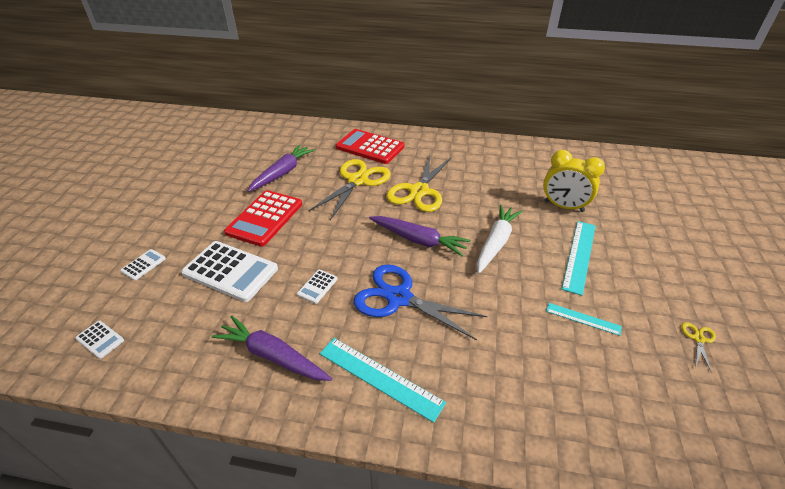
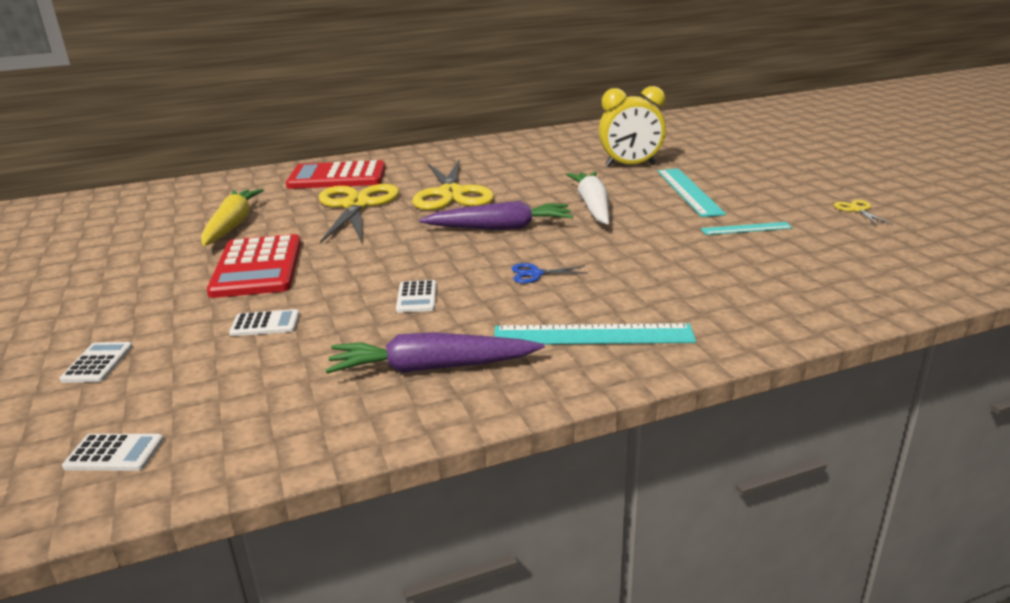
camera: 30 degrees left, 15 degrees down
(230, 271) = (265, 324): white calculator -> white calculator, size x0.45
(283, 173) = (232, 225): purple carrot -> yellow carrot
(399, 298) = (535, 274): blue scissors -> blue scissors, size x0.41

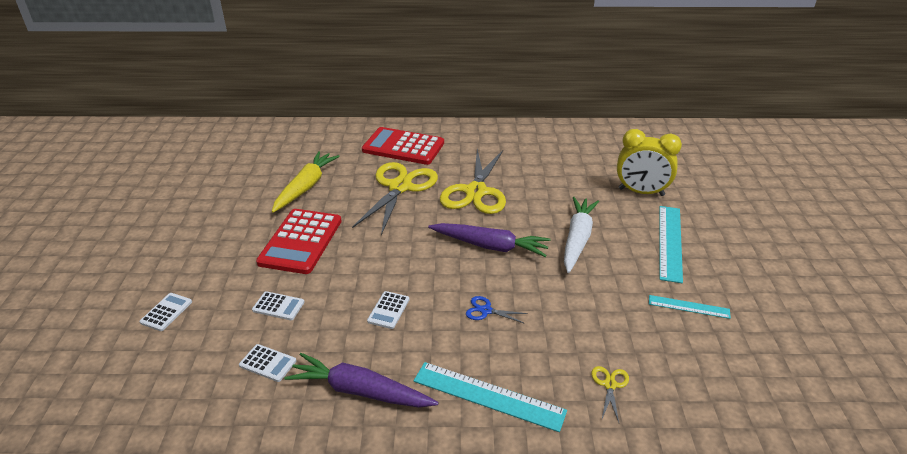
camera: 20 degrees right, 10 degrees up
(114, 453) = (142, 402): white calculator -> white calculator (268, 363)
(857, 210) = (808, 311): yellow scissors -> yellow scissors (610, 385)

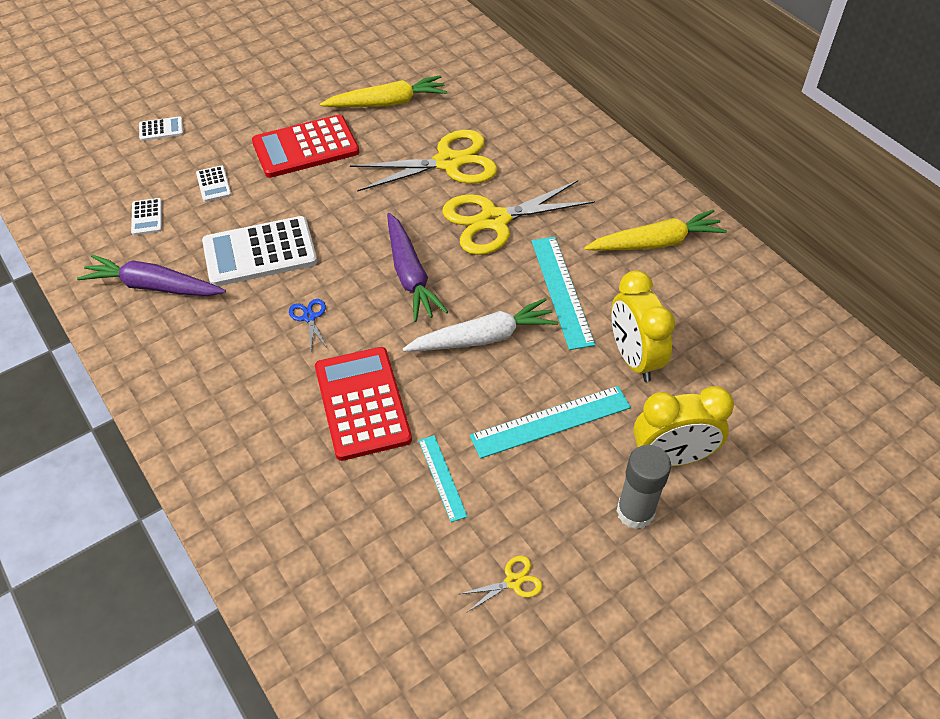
camera: 55 degrees right, 15 degrees up
(360, 391) = (153, 286): purple carrot -> purple carrot turned 60 degrees counterclockwise
(388, 310) = (260, 252): white calculator -> white calculator, size x2.21
(403, 147) = (523, 126): red calculator -> red calculator (362, 403)
(488, 396) = (201, 370): turquoise ruler -> turquoise ruler (562, 291)
(556, 147) = (655, 243): none -> yellow carrot
(610, 385) = (273, 452): yellow scissors -> yellow scissors (513, 582)
(726, 211) = (672, 457): none -> yellow clock
(760, 241) = (635, 512): none -> grey glue stick

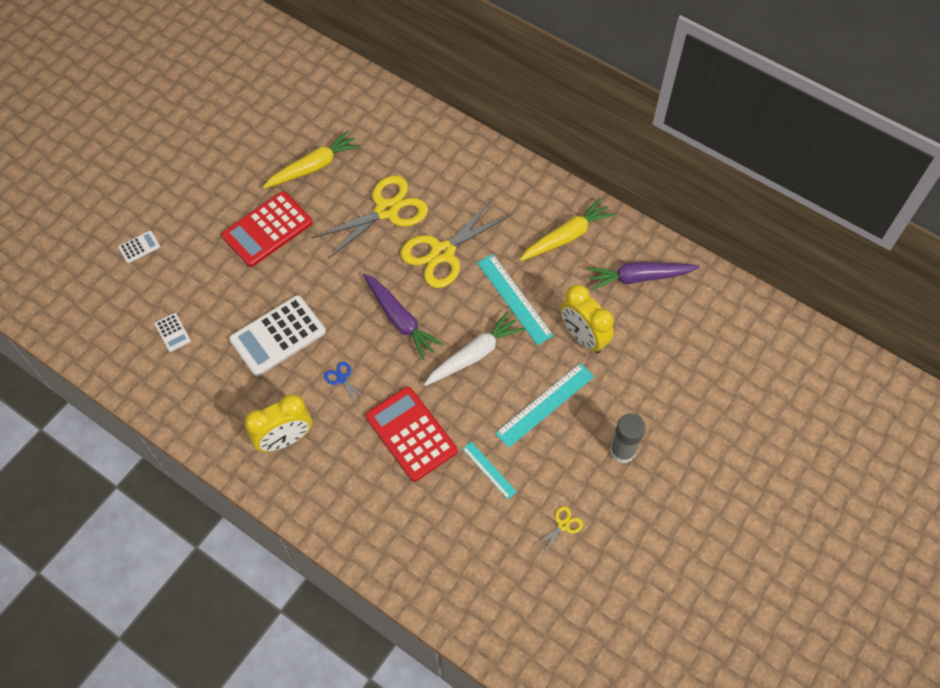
camera: 20 degrees left, 10 degrees up
(153, 286) = (211, 391): purple carrot -> purple carrot (639, 277)
(213, 184) = (210, 286): white calculator -> none
(672, 457) = (633, 404): yellow clock -> yellow clock (285, 439)

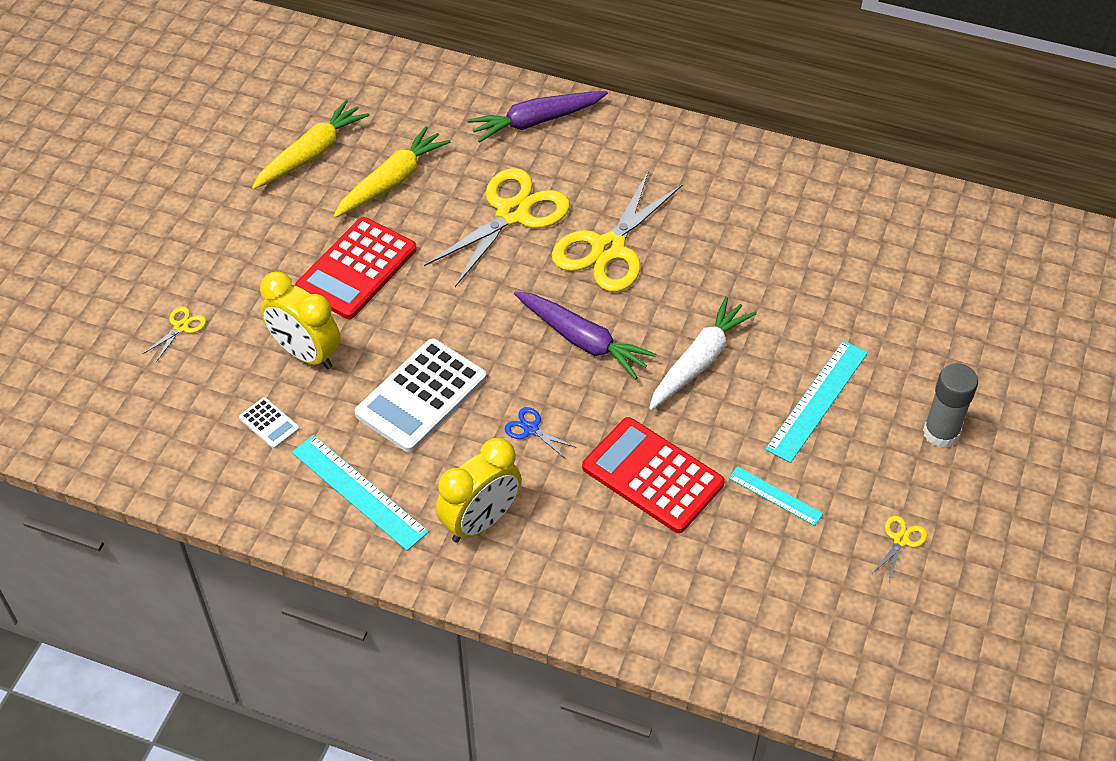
camera: 15 degrees left, 10 degrees down
(139, 247) = (181, 327): white calculator -> yellow scissors
(514, 298) = (726, 283): turquoise ruler -> turquoise ruler (359, 491)
(566, 237) = (764, 197): yellow carrot -> yellow carrot (312, 154)
(583, 337) = (834, 310): yellow clock -> yellow clock (306, 354)
(639, 277) = (877, 225): purple carrot -> purple carrot (536, 121)

